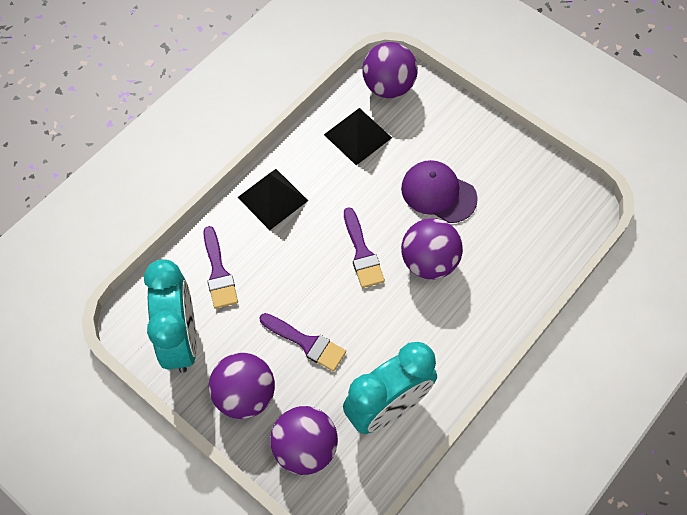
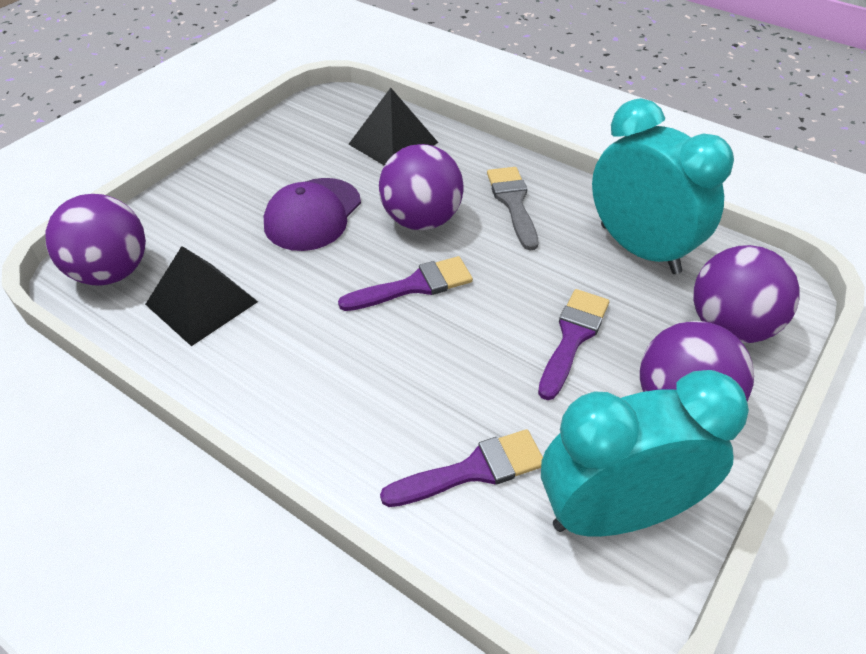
camera: 95 degrees left, 15 degrees down
(273, 199) = (318, 405): black pyramid -> black pyramid (393, 143)
(446, 327) = (513, 203): none -> grey brush

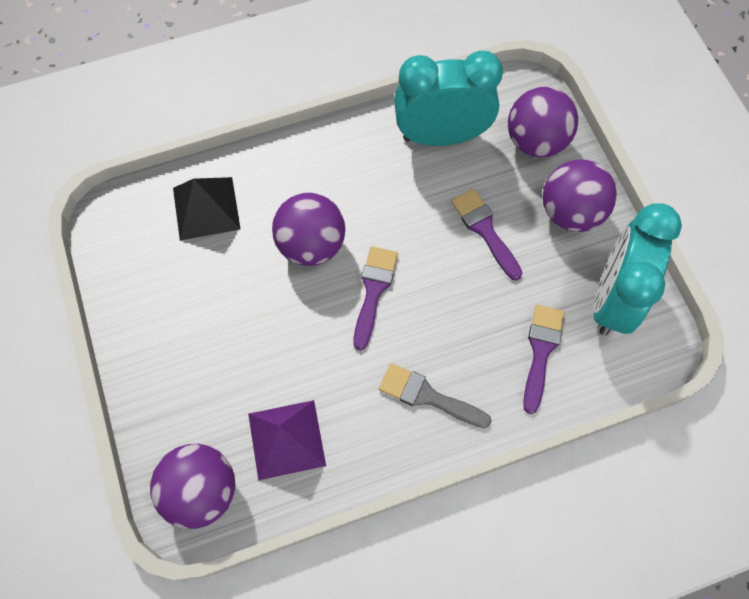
camera: 55 degrees left, 20 degrees up
(201, 303) = (286, 439): black pyramid -> purple pyramid
(313, 214) = (247, 313): purple cap -> none
(513, 203) = (340, 176): grey brush -> grey brush (427, 396)

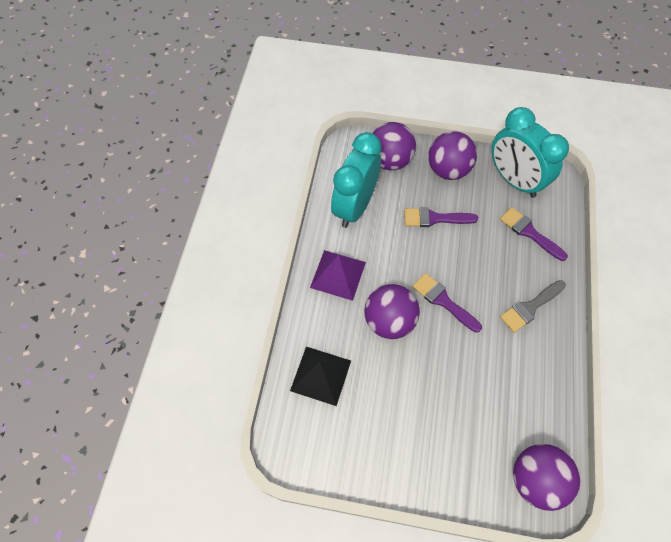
camera: 60 degrees left, 5 degrees down
(286, 439) = (522, 406): purple pyramid -> purple pyramid (338, 275)

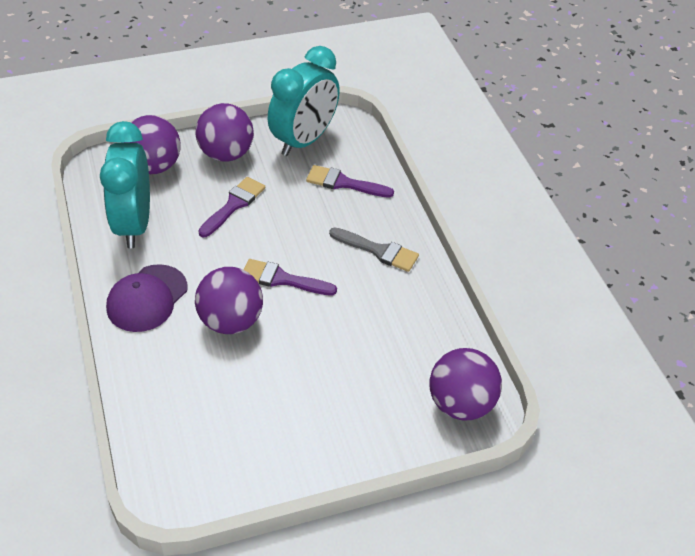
camera: 30 degrees left, 15 degrees down
(320, 375) = (175, 405): black pyramid -> none
(338, 275) = (147, 298): purple pyramid -> purple cap
(434, 218) = (234, 205): purple brush -> purple brush turned 150 degrees clockwise
(514, 180) = (304, 141): turquoise clock -> turquoise clock turned 75 degrees counterclockwise
(530, 307) = (378, 251): grey brush -> grey brush turned 90 degrees counterclockwise

